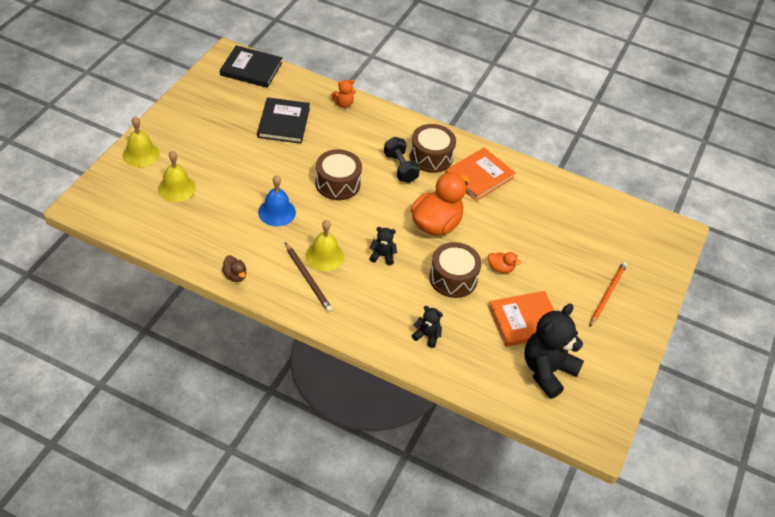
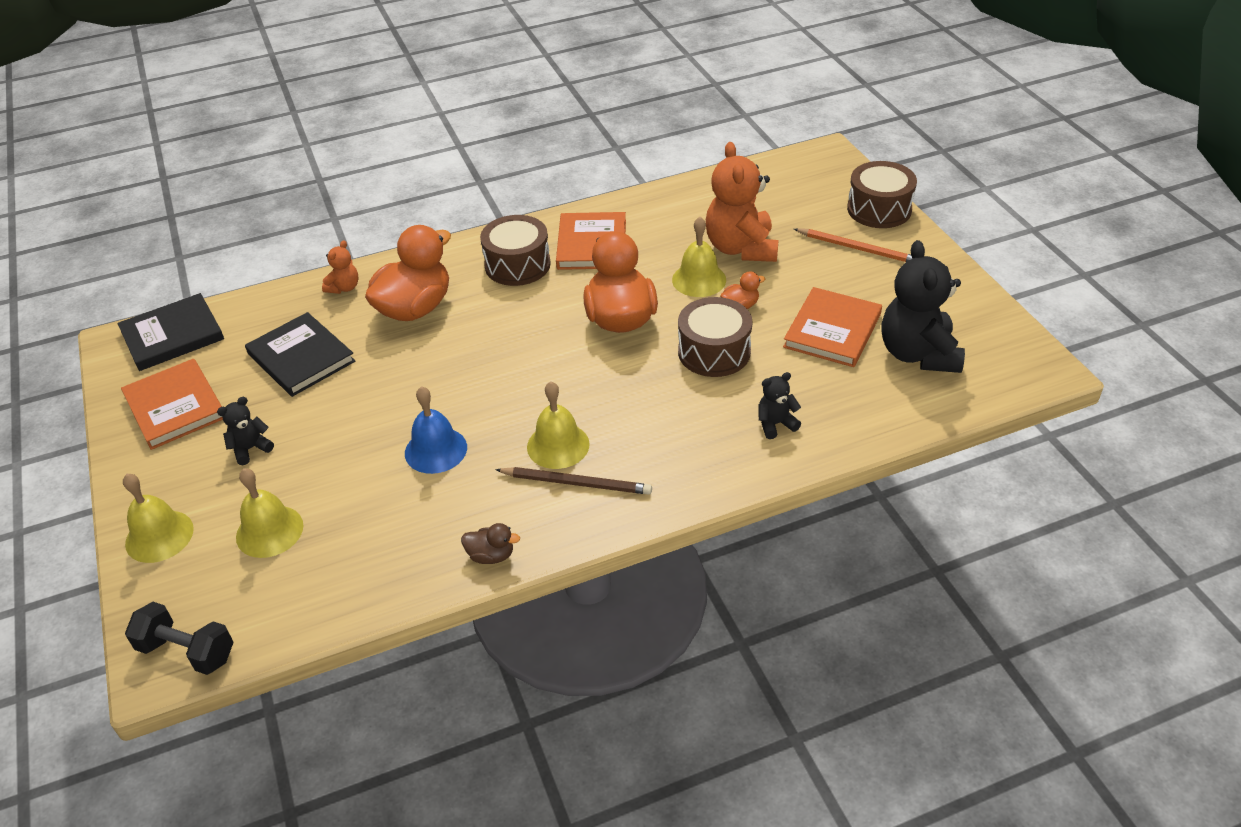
camera: 40 degrees left, 5 degrees down
(212, 103) = (175, 407): none -> orange book
(337, 183) = (459, 366): brown drum -> brown drum (879, 209)
(358, 140) = (415, 308): none -> orange duck
(382, 256) = (616, 392): black teddy bear -> black teddy bear (250, 449)
(400, 168) = (503, 299): black dumbbell -> black dumbbell (187, 651)
(502, 238) = (699, 279): none -> yellow bell
(548, 241) = (741, 248): none -> orange teddy bear
(607, 294) = (858, 249): orange pencil -> orange pencil turned 135 degrees clockwise

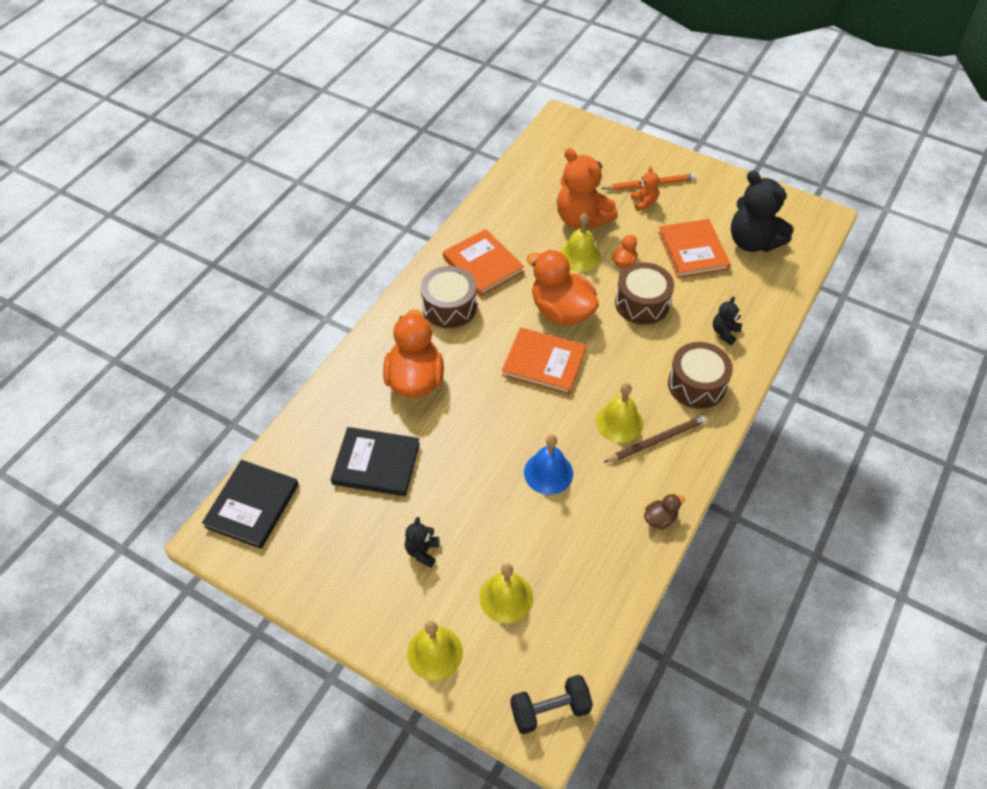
camera: 40 degrees left, 10 degrees up
(175, 407) = (326, 557): orange book -> orange book (543, 363)
(344, 288) = (343, 392): orange teddy bear -> orange teddy bear (644, 203)
(879, 209) = (634, 148): brown drum -> brown drum (696, 384)

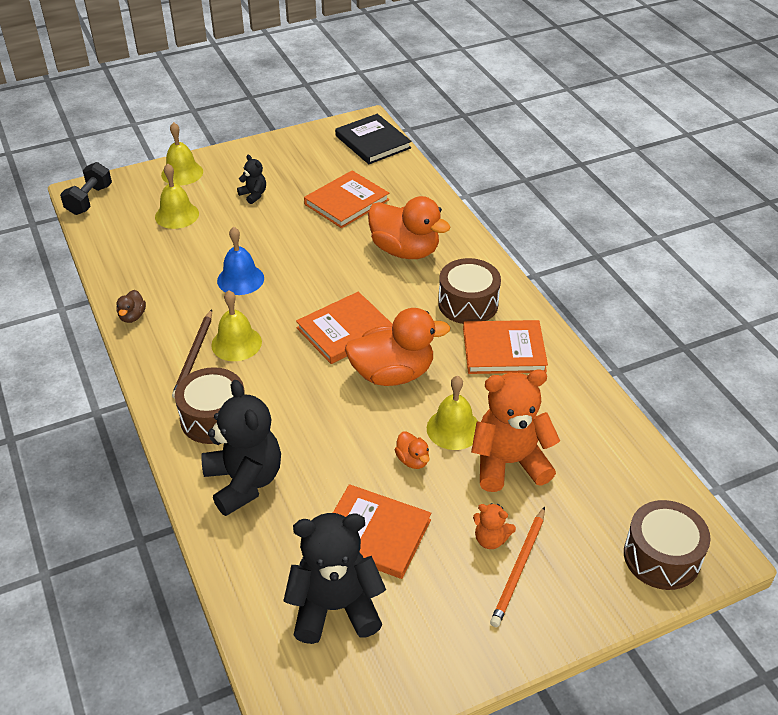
camera: 125 degrees right, 10 degrees down
(376, 463) = (347, 202): black book -> orange book
(642, 303) = (344, 439): brown drum -> brown drum (661, 557)
(724, 332) = (244, 482): black teddy bear -> black teddy bear, size x2.13

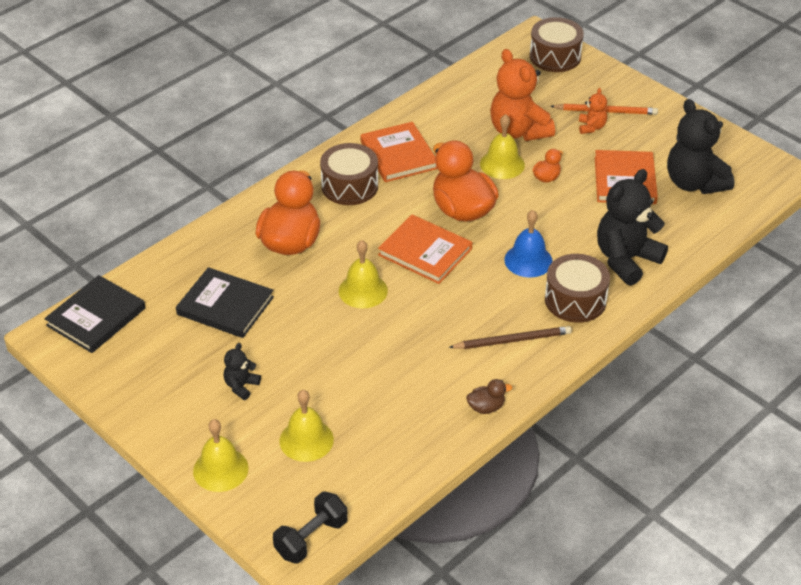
camera: 110 degrees left, 0 degrees up
(89, 200) = (311, 538): black dumbbell -> black dumbbell turned 45 degrees counterclockwise
(236, 343) = (480, 317): yellow bell -> yellow bell (363, 290)
(240, 279) = (390, 346): blue bell -> blue bell (528, 260)
(347, 202) = (225, 305): orange book -> black book

